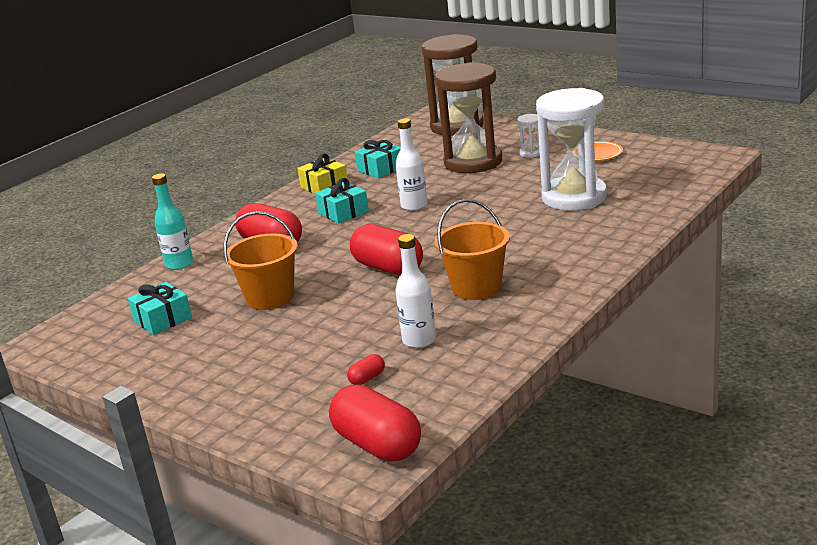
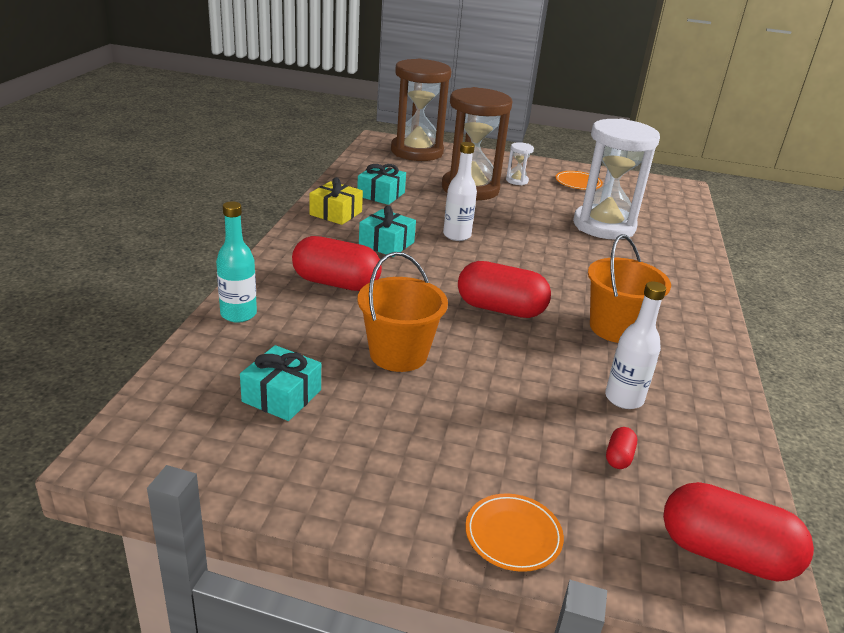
camera: 30 degrees left, 5 degrees up
(237, 415) = (513, 535): none -> orange plate

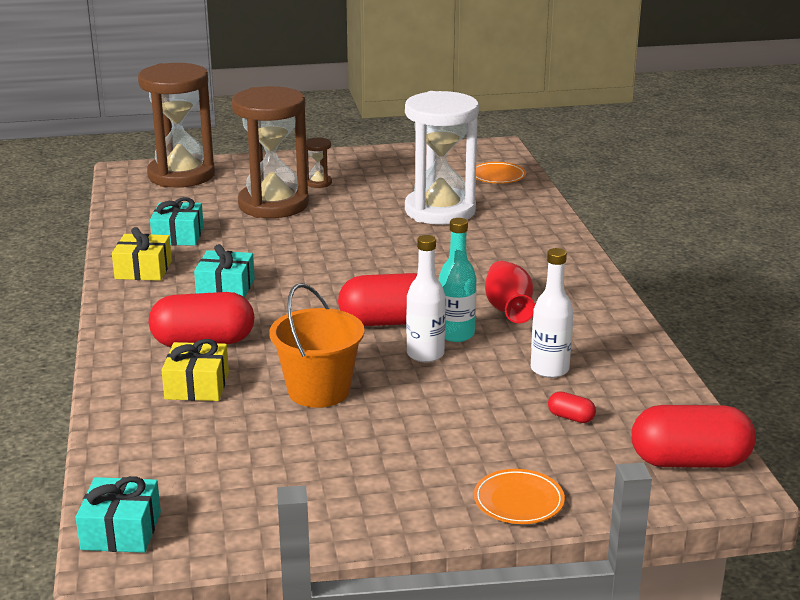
camera: 20 degrees left, 5 degrees down
(238, 314) = (125, 400): turquoise bottle -> turquoise bottle (456, 334)
(282, 396) = (234, 459): turquoise gift -> turquoise gift (121, 530)
(302, 319) = (197, 386): none -> yellow gift
(457, 235) = (294, 260): white bottle -> white bottle (425, 354)
(517, 181) = (318, 183): white hourglass -> brown hourglass
(578, 183) = (385, 169): orange plate -> orange plate (497, 176)
(615, 328) = (508, 310): orange bucket -> red vase
(618, 457) = (571, 417): red capsule -> red capsule turned 60 degrees counterclockwise

